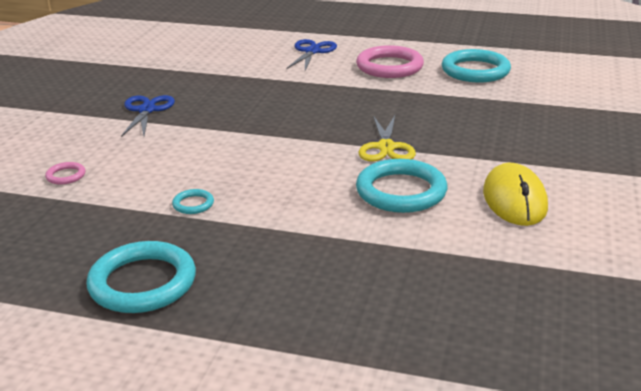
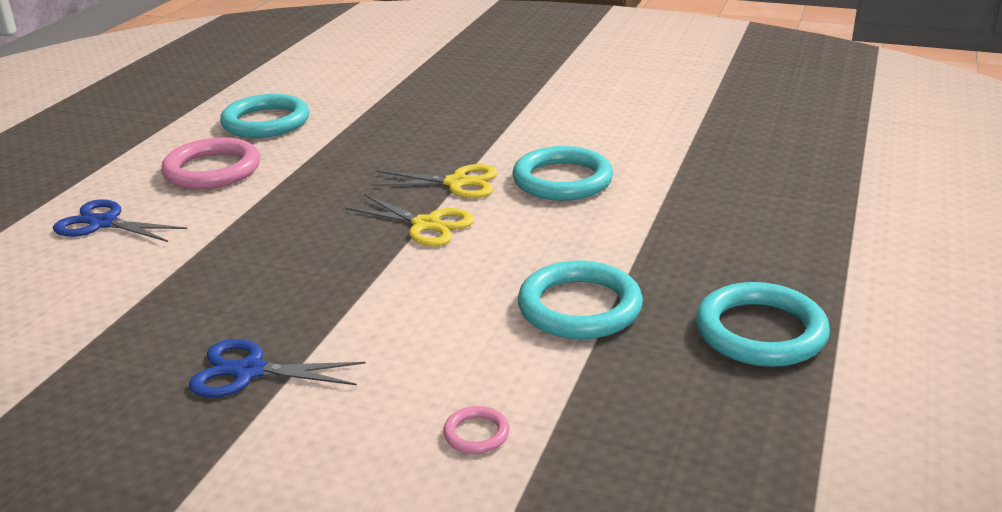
camera: 85 degrees left, 0 degrees up
(193, 204) = (579, 307): turquoise ring -> turquoise ring, size x2.23
(315, 141) = (426, 225): none -> yellow scissors
(514, 200) = (585, 131): yellow mouse -> none

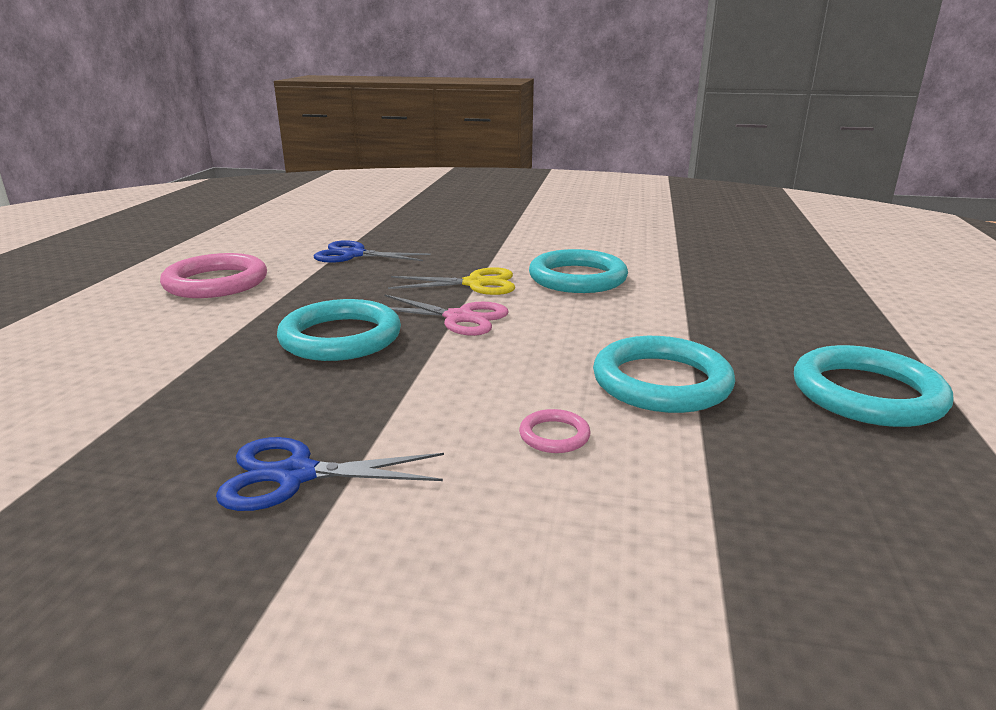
camera: 10 degrees left, 5 degrees down
(103, 223) = (94, 332): blue scissors -> blue scissors (354, 255)
(266, 122) = (266, 246): turquoise ring -> turquoise ring (340, 337)
(426, 225) = (459, 318): yellow scissors -> pink scissors
(476, 433) = (621, 529): pink ring -> pink ring (554, 435)

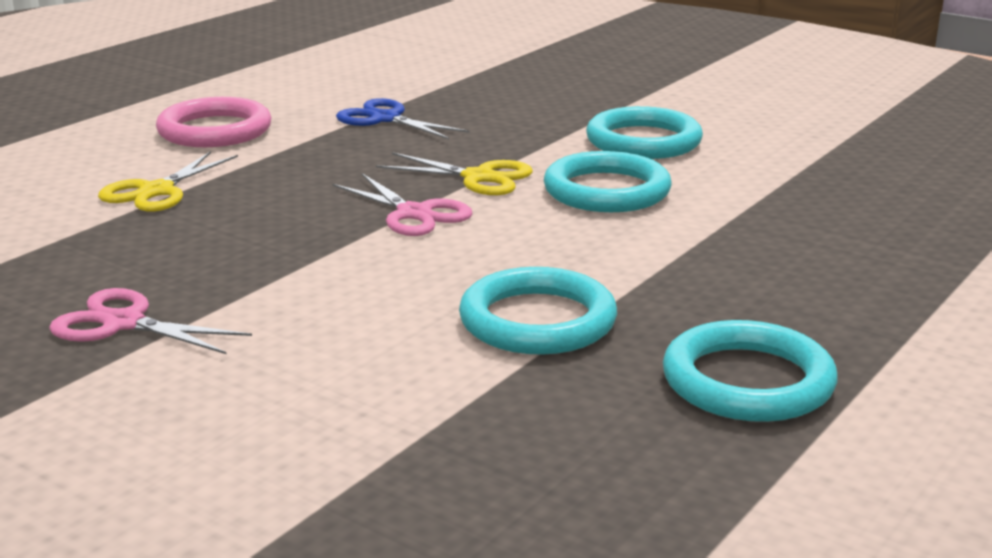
camera: 25 degrees right, 0 degrees up
(208, 339) = (157, 191): none -> yellow scissors
(296, 475) = (123, 323): blue scissors -> pink scissors
(340, 337) = (276, 212): turquoise ring -> turquoise ring (643, 141)
(554, 435) = (367, 343): pink ring -> none

